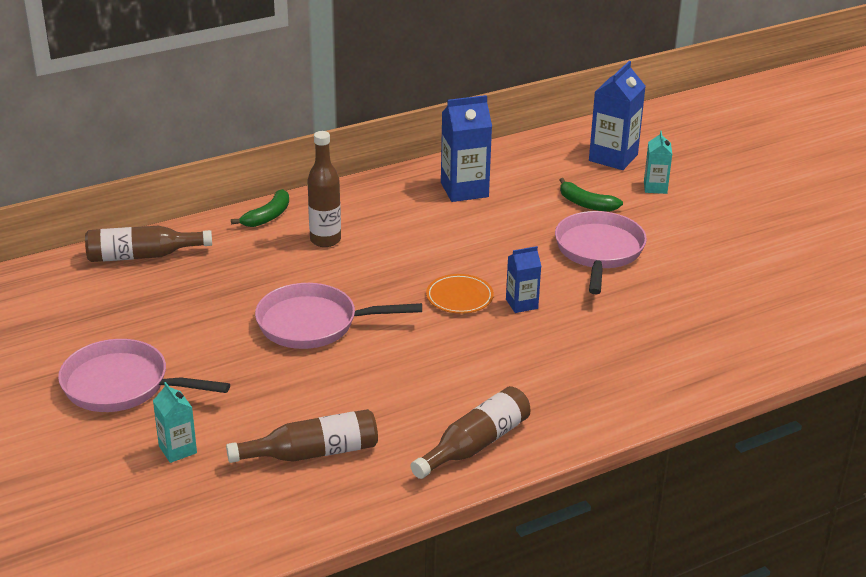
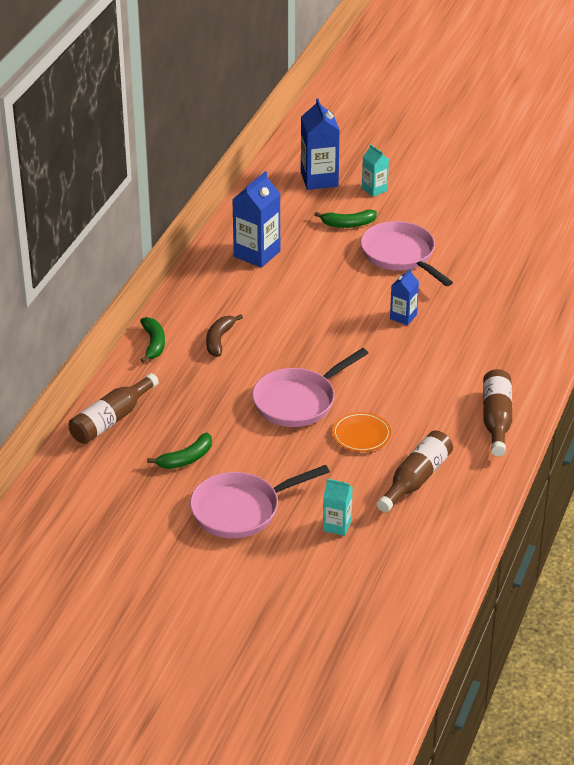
camera: 40 degrees left, 5 degrees up
(148, 318) = (186, 459): none -> green banana
(325, 240) = (219, 340): brown bottle -> brown banana
(459, 297) = (361, 333): orange plate -> orange plate (361, 435)

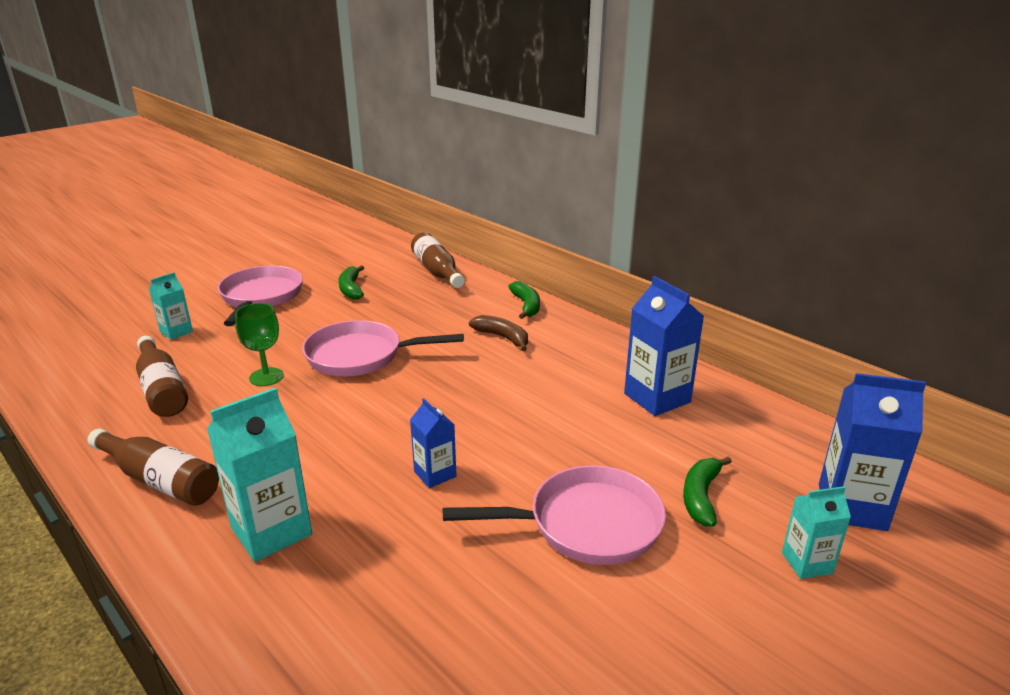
camera: 115 degrees right, 10 degrees down
(153, 344) = (526, 305): green banana -> green banana turned 120 degrees counterclockwise
(298, 401) = (360, 356): pink pan -> pink pan turned 75 degrees counterclockwise
(361, 435) = (266, 377): orange plate -> green goblet
(494, 355) = (271, 531): none -> turquoise carton

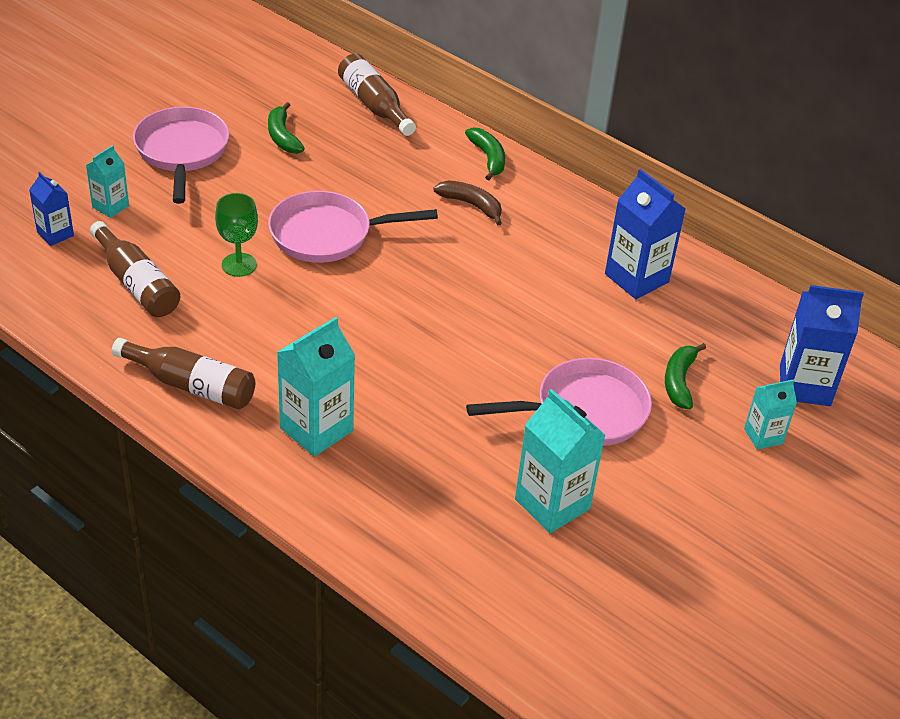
camera: 10 degrees left, 15 degrees up
(435, 474) = (443, 369): blue carton -> blue carton (55, 234)
(529, 637) = (552, 504): none -> turquoise carton

